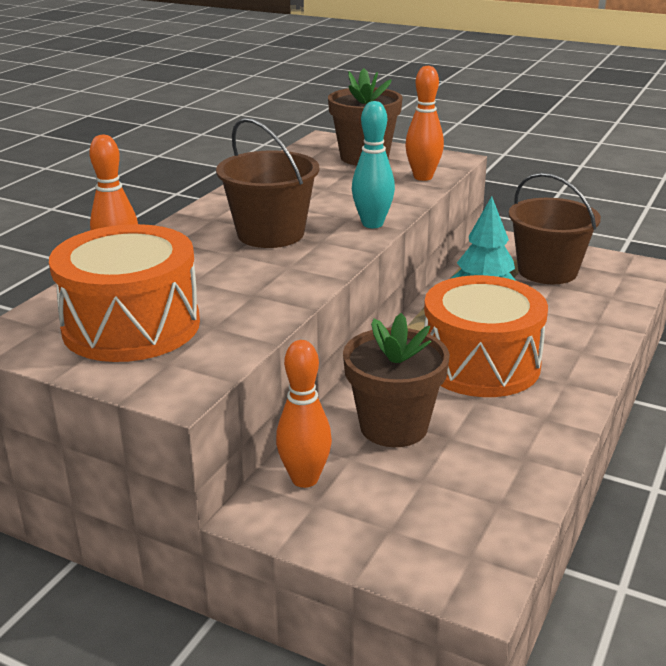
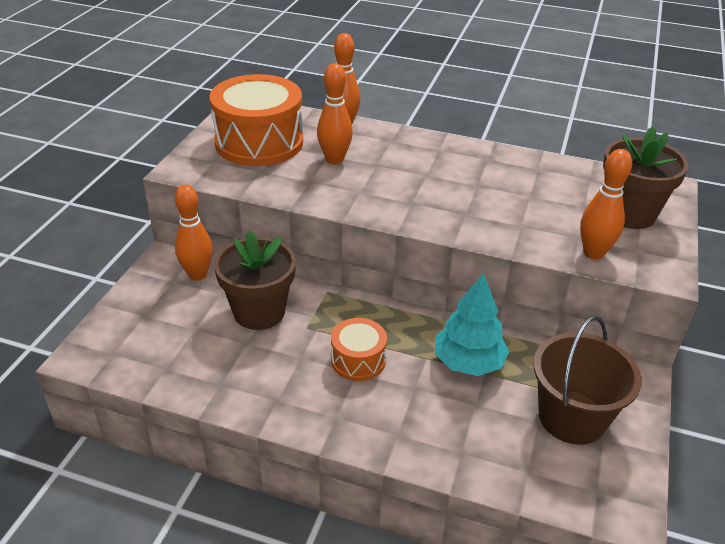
camera: 80 degrees right, 10 degrees up
(207, 277) = (334, 160): none -> orange bowling pin
(270, 234) = (418, 178): brown bucket -> none
(372, 224) = (457, 227): turquoise bowling pin -> none
(480, 364) = (358, 360): orange drum -> orange drum, size x0.52

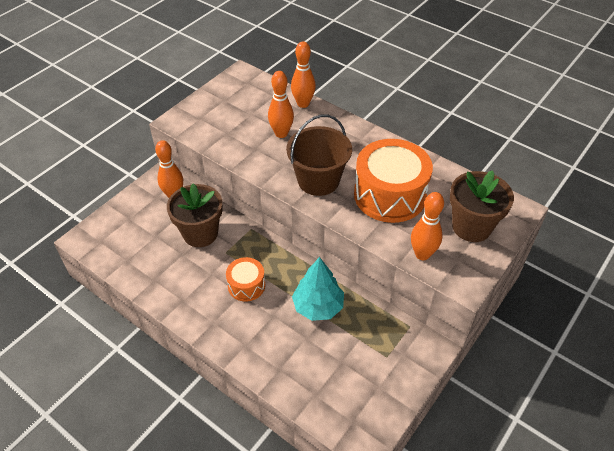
camera: 20 degrees right, 10 degrees up
(259, 142) = (237, 108): orange drum -> orange drum (389, 195)
(572, 417) = (366, 366): brown bucket -> brown bucket (318, 180)

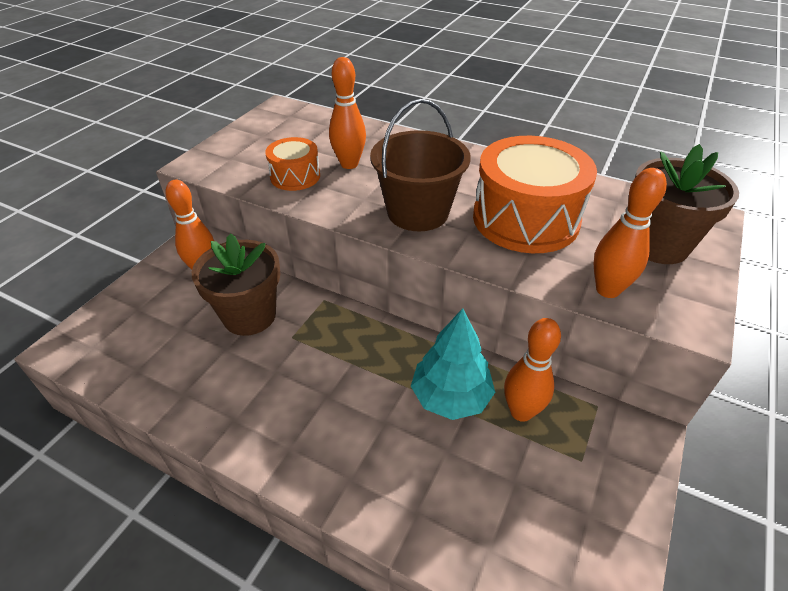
camera: 10 degrees left, 5 degrees down
(246, 285) = (333, 381): orange drum -> orange drum (295, 176)
(303, 104) = (370, 130): orange bowling pin -> orange bowling pin (521, 412)

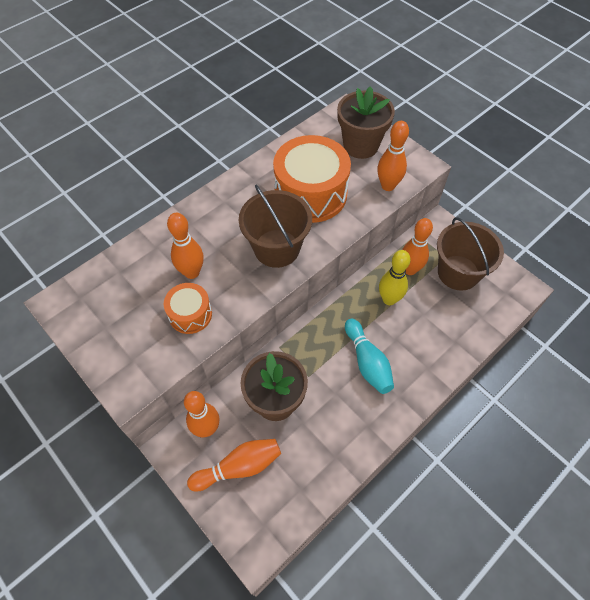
camera: 70 degrees left, 15 degrees up
(161, 307) = (239, 467): none -> orange bowling pin
(333, 395) = (367, 362): none -> turquoise bowling pin
(451, 397) = (389, 299): turquoise tree -> yellow bowling pin
(561, 488) = (458, 272): none -> brown bucket

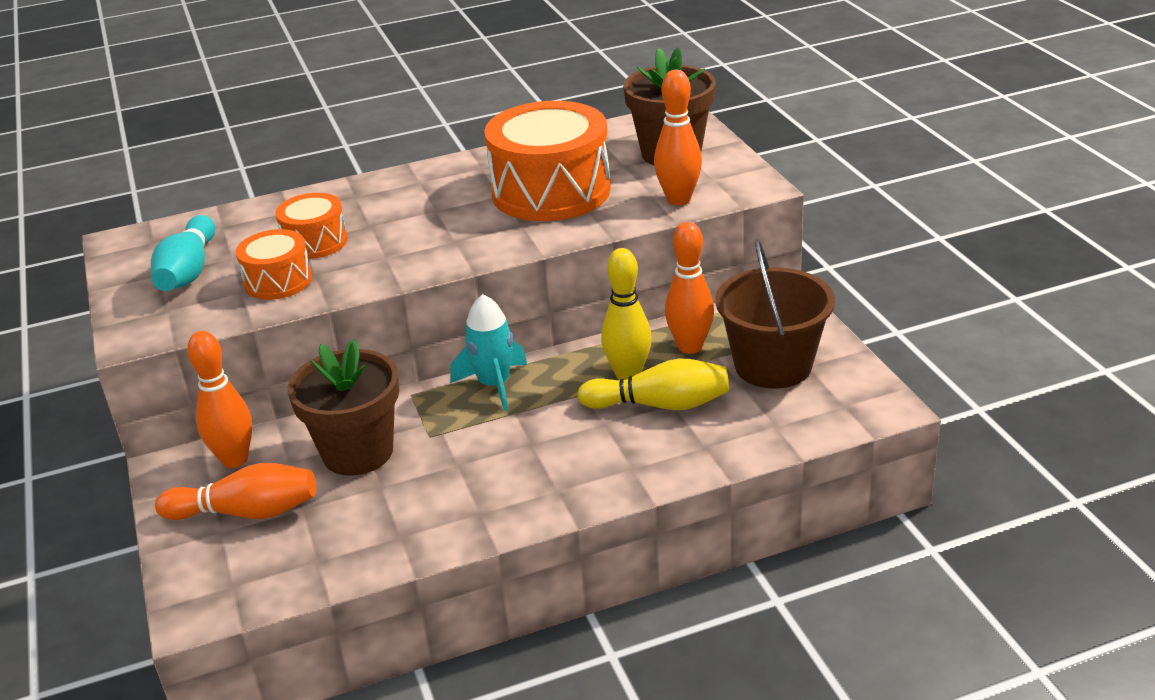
camera: 25 degrees right, 25 degrees down
(192, 272) = (315, 242): orange bowling pin -> orange drum
(277, 248) = (453, 237): brown bucket -> none
(322, 327) = (494, 385): none -> turquoise rocket
(367, 362) = (535, 440): turquoise bowling pin -> turquoise bowling pin (189, 271)
(417, 317) = (660, 405): none -> yellow bowling pin

